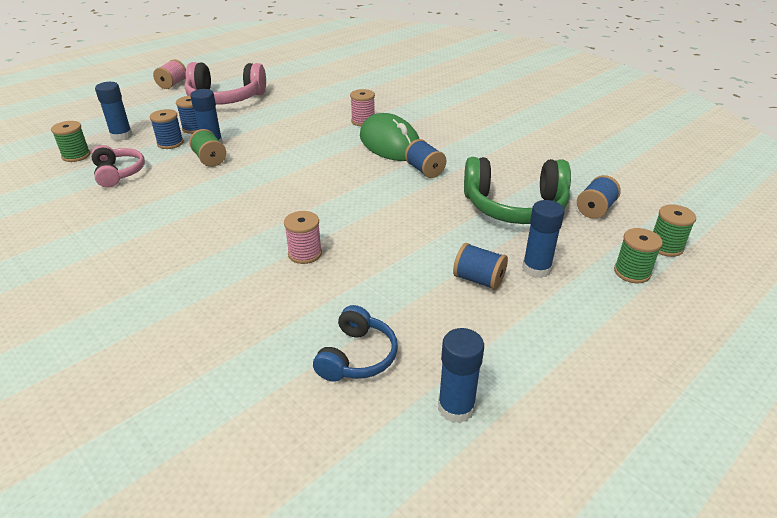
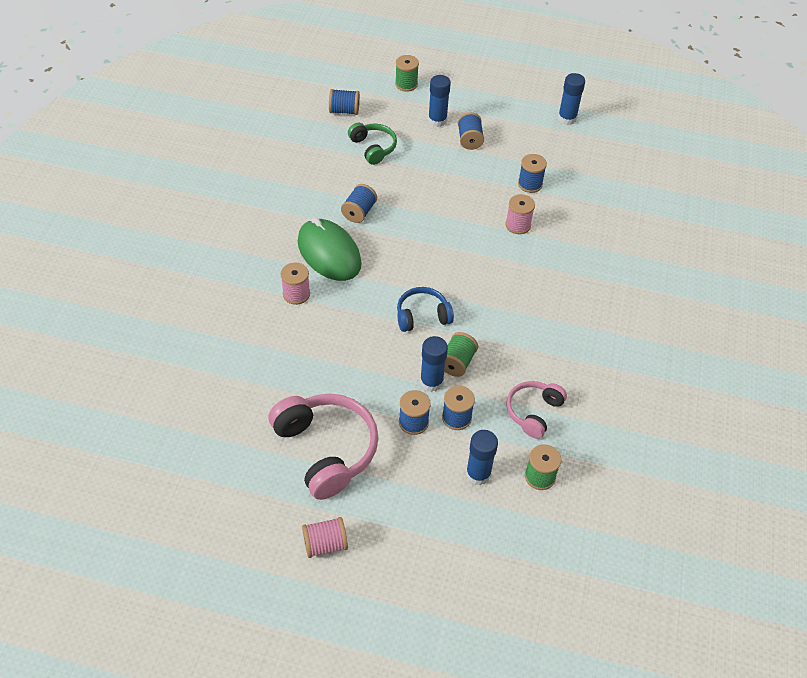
camera: 125 degrees left, 15 degrees up
(355, 293) = (530, 184): none -> blue spool
(357, 356) = (572, 162): blue headphones -> blue headphones (422, 316)
(390, 144) = (329, 253): green mouse -> green mouse turned 60 degrees counterclockwise
(515, 207) = (373, 148): green headphones -> green headphones, size x0.57
(665, 247) = (366, 75): green spool -> none

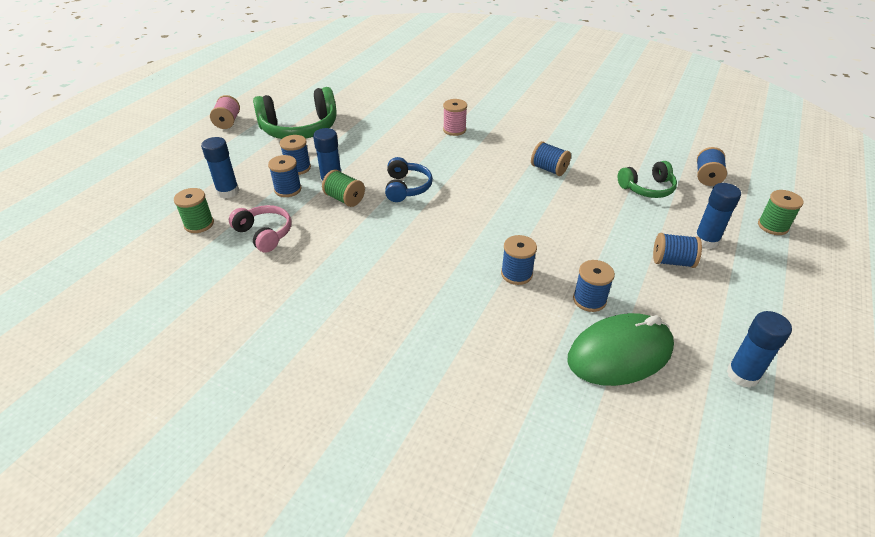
camera: 105 degrees right, 10 degrees down
(326, 449) = (300, 129): pink headphones -> green headphones
(329, 253) = (497, 148): green mouse -> green mouse (620, 354)
(518, 225) = (516, 274): pink spool -> blue spool

